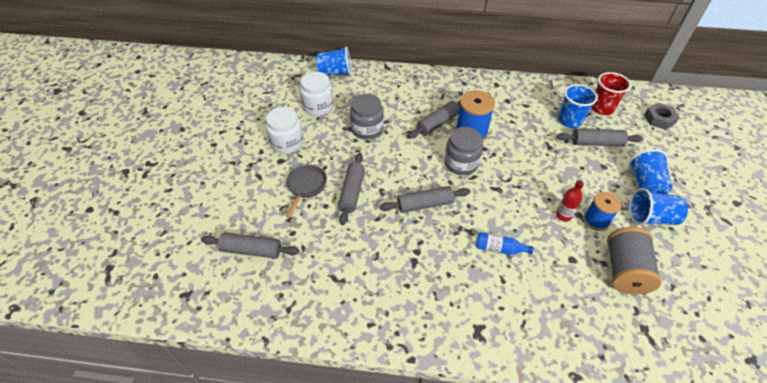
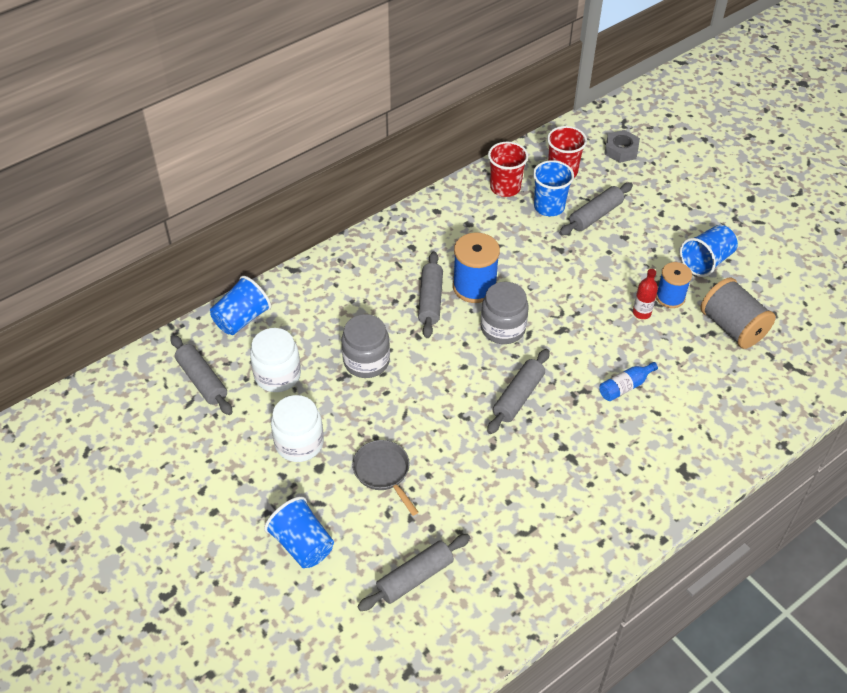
camera: 45 degrees left, 0 degrees up
(352, 192) = (436, 440): grey rolling pin -> grey rolling pin (202, 380)
(553, 96) = (505, 187): none -> red cup
(645, 184) = (672, 231): blue cup -> blue cup (302, 544)

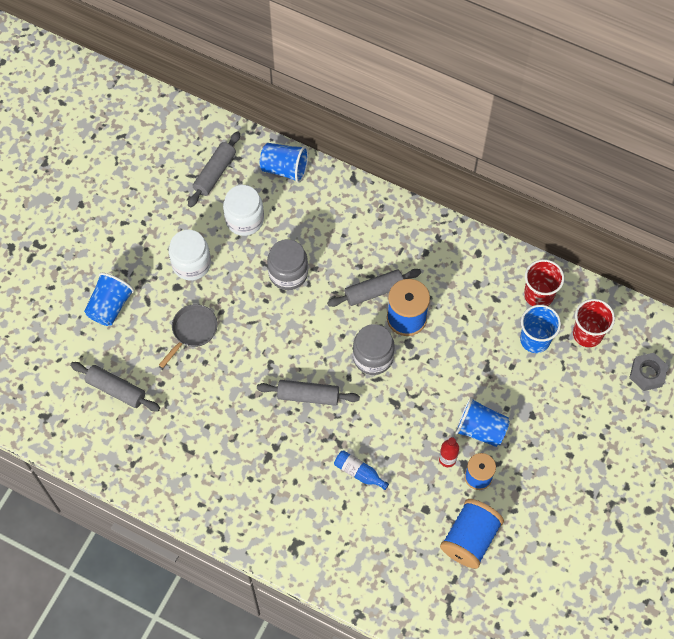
camera: 65 degrees right, 15 degrees up
(595, 215) = (546, 382): grey rolling pin -> none
(706, 261) = (539, 494): blue cup -> blue cup (480, 429)
(732, 327) = (470, 539): grey spool -> blue spool

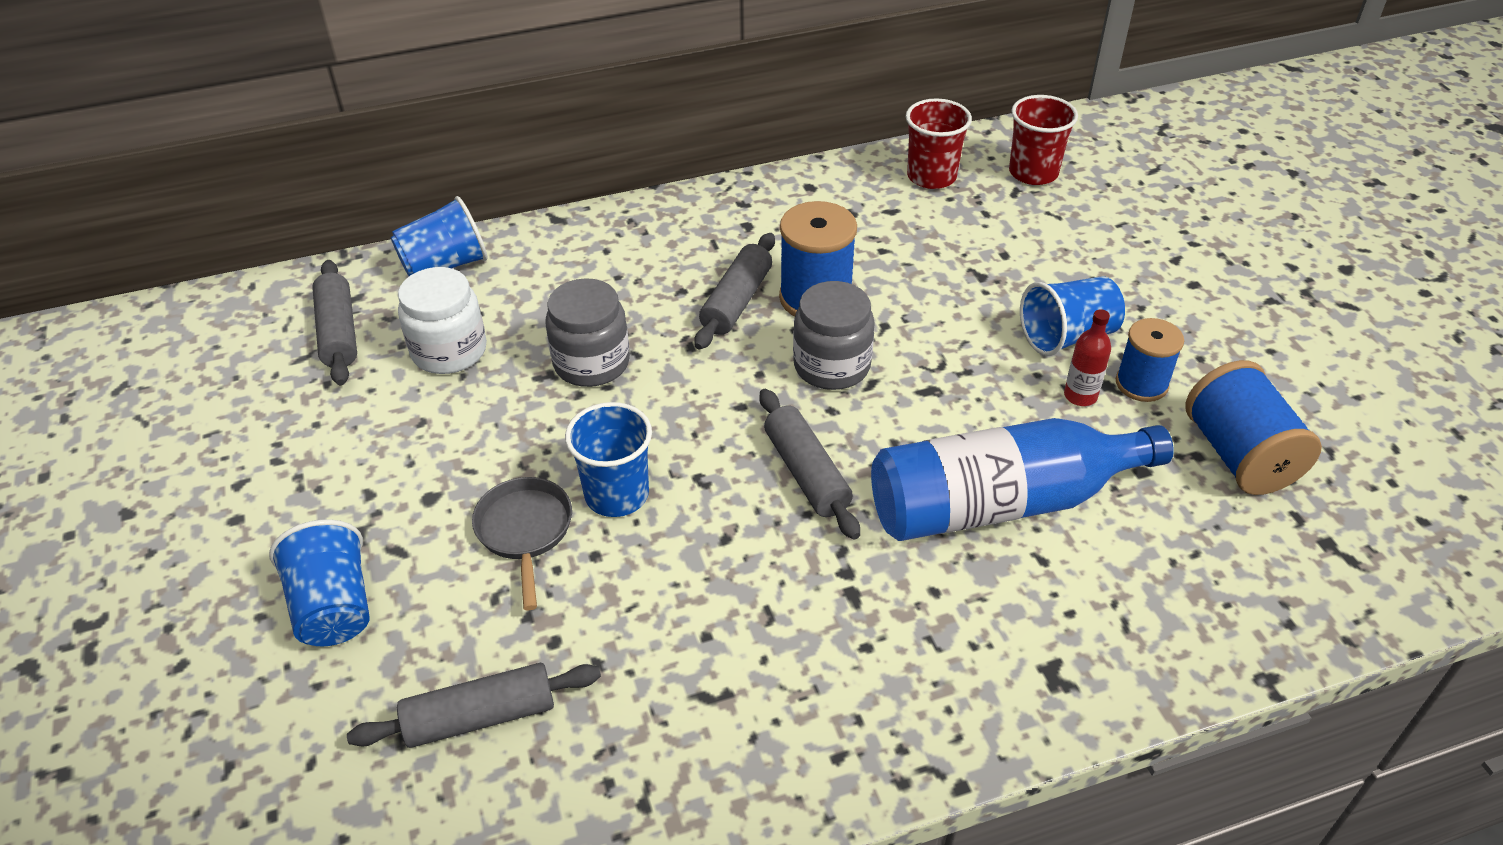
camera: 45 degrees left, 20 degrees down
(191, 264) = (422, 453): white jar -> none
(308, 396) = (807, 473): grey rolling pin -> grey rolling pin turned 75 degrees counterclockwise
(359, 472) = (1001, 503): blue bottle -> blue bottle, size x2.48
(535, 339) = (990, 214): blue cup -> blue cup (617, 494)
(647, 374) = (1143, 162): grey nut -> none

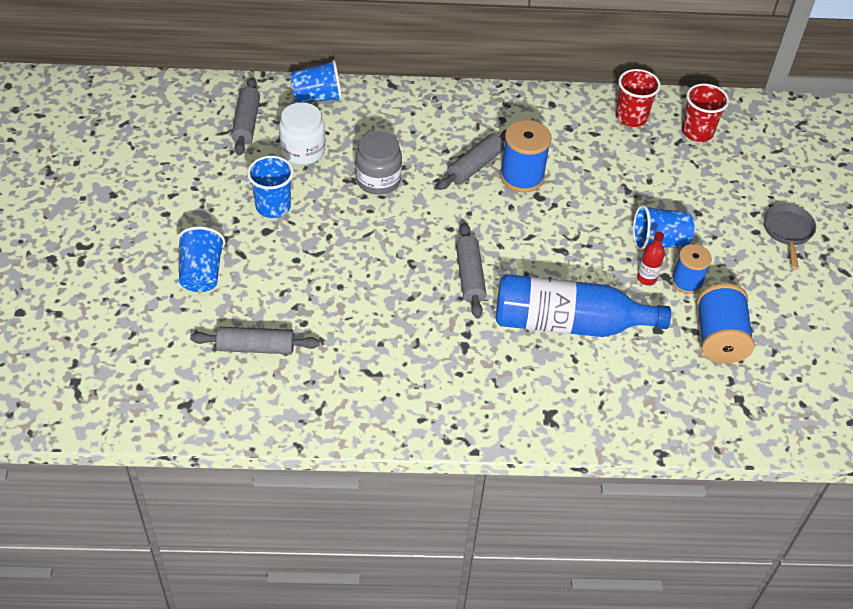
camera: 15 degrees right, 5 degrees up
(525, 531) = (309, 263): grey pan -> grey pan (787, 231)
(617, 494) = (363, 258): blue cup -> blue cup (273, 206)
(832, 366) = (512, 220): grey jar -> none

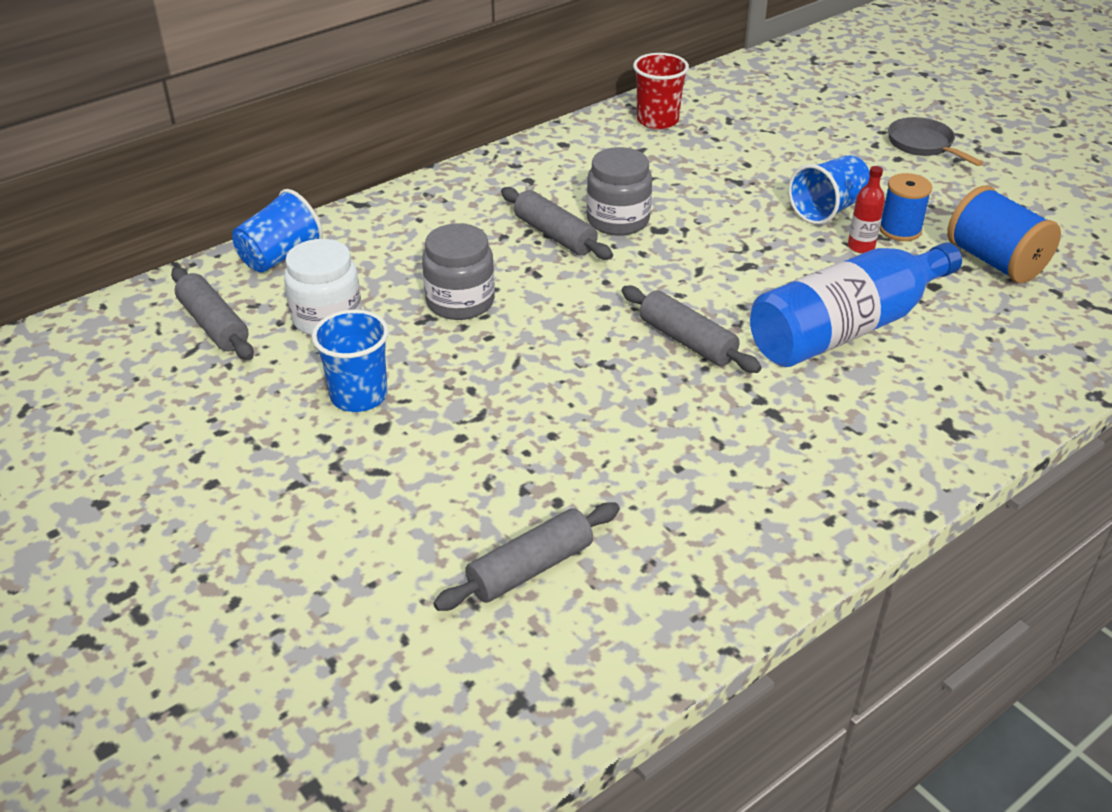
camera: 35 degrees left, 10 degrees down
(201, 273) = (349, 525): blue cup -> none
(475, 166) = (554, 235): grey rolling pin -> grey rolling pin turned 45 degrees counterclockwise
(522, 176) = (618, 220): blue spool -> grey jar
(697, 132) = (735, 105): red cup -> none

